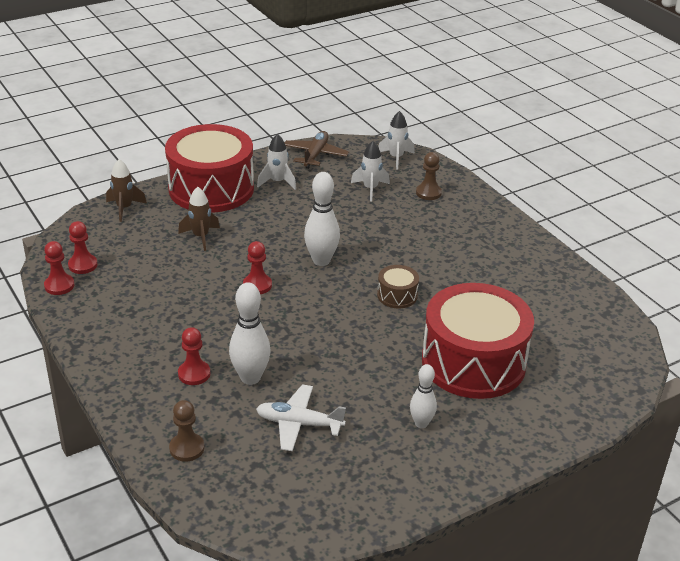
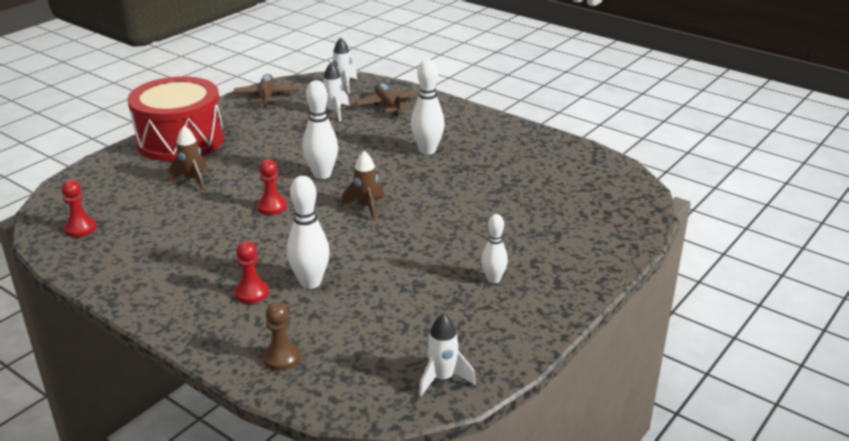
camera: 20 degrees left, 5 degrees down
(59, 286) = (64, 251): red pawn -> none
(124, 208) = (99, 173): brown rocket -> brown rocket (366, 207)
(277, 182) = (243, 123): white rocket -> white rocket (442, 378)
(299, 424) = (380, 308): white plane -> none
(397, 295) = (408, 186): brown drum -> none
(428, 193) = (388, 105): brown pawn -> brown plane
(438, 257) = (427, 150): none -> white bowling pin
(473, 362) = (508, 221): red drum -> none

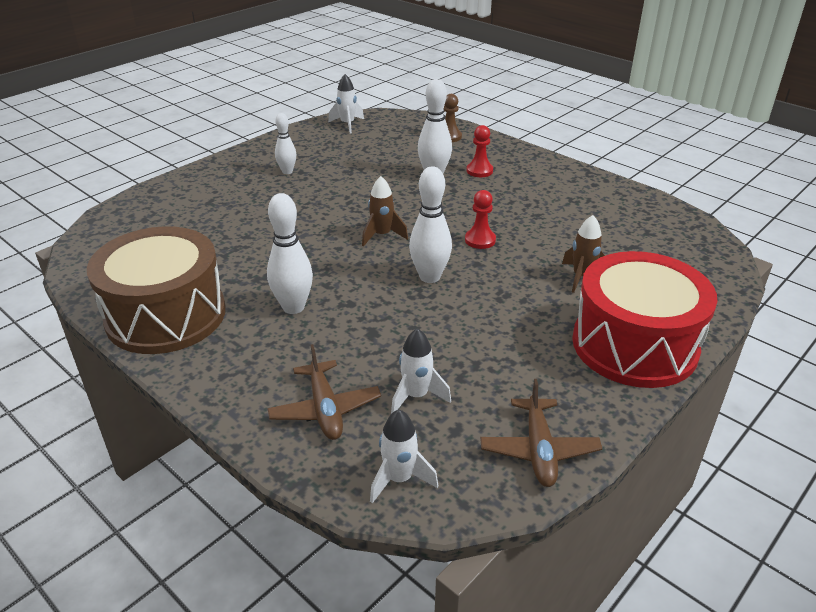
camera: 175 degrees left, 5 degrees up
(80, 228) = (663, 227): red pawn -> none
(519, 142) = (166, 315): none -> brown drum

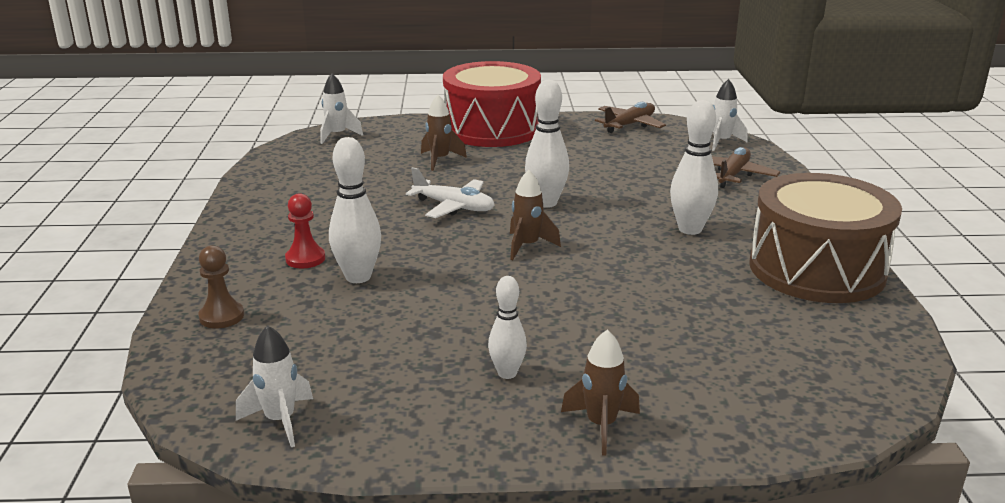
camera: 135 degrees left, 10 degrees down
(220, 172) = (601, 425): none -> brown rocket
(416, 396) = (664, 160): white rocket -> white rocket (337, 135)
(480, 240) = (454, 207): red pawn -> white plane

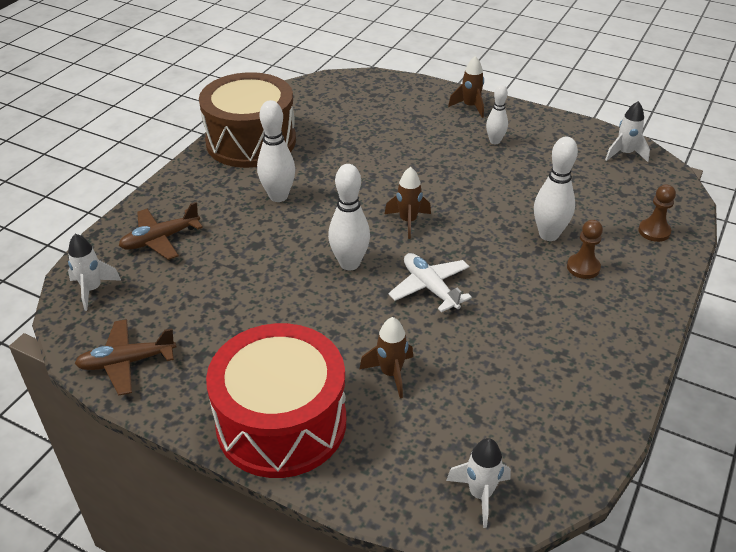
camera: 150 degrees left, 15 degrees up
(305, 259) = (583, 267): red pawn -> brown pawn

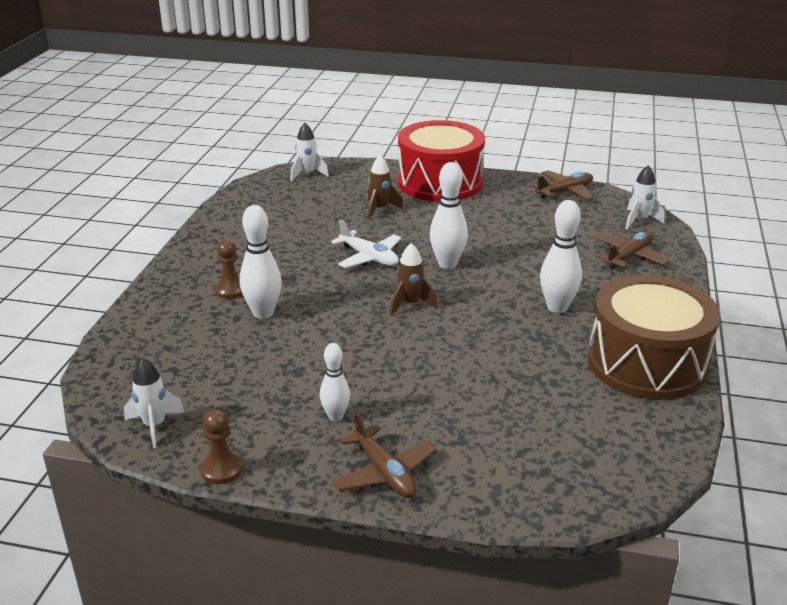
camera: 165 degrees right, 10 degrees down
(470, 107) = (384, 472): brown rocket -> brown plane
(654, 231) = (149, 332): brown pawn -> brown pawn (222, 470)

